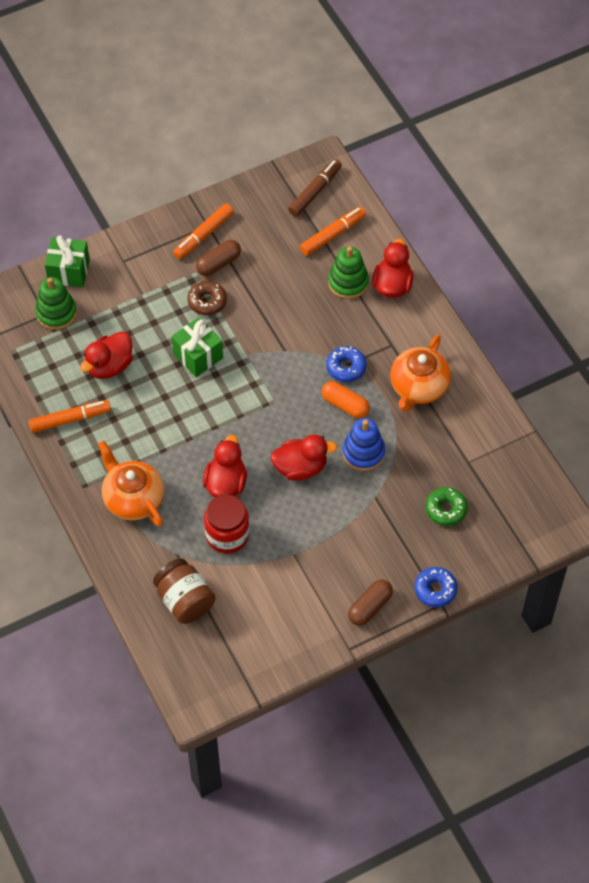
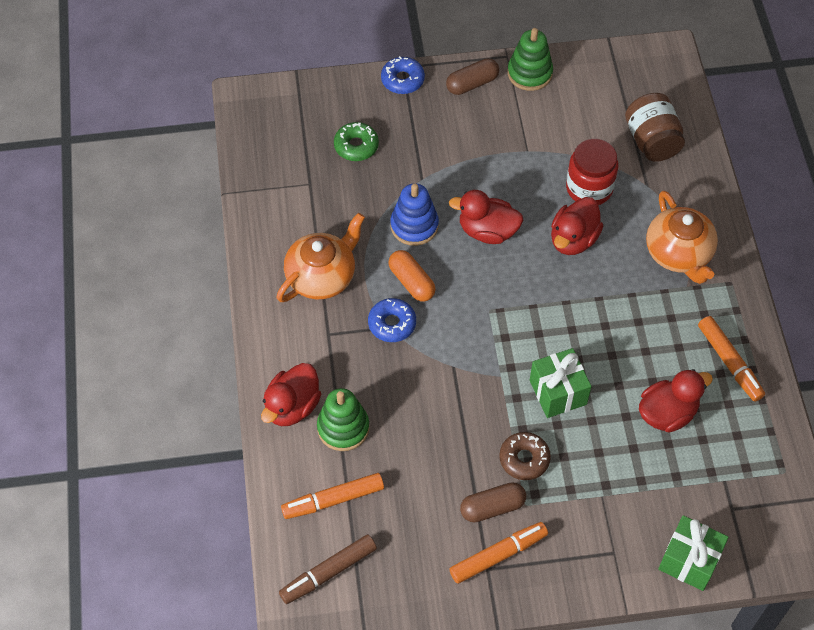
camera: 160 degrees left, 0 degrees up
(56, 313) = (717, 505): green stacking toy -> green stacking toy (529, 73)
(70, 419) = (729, 362): orange marker -> orange marker turned 120 degrees counterclockwise

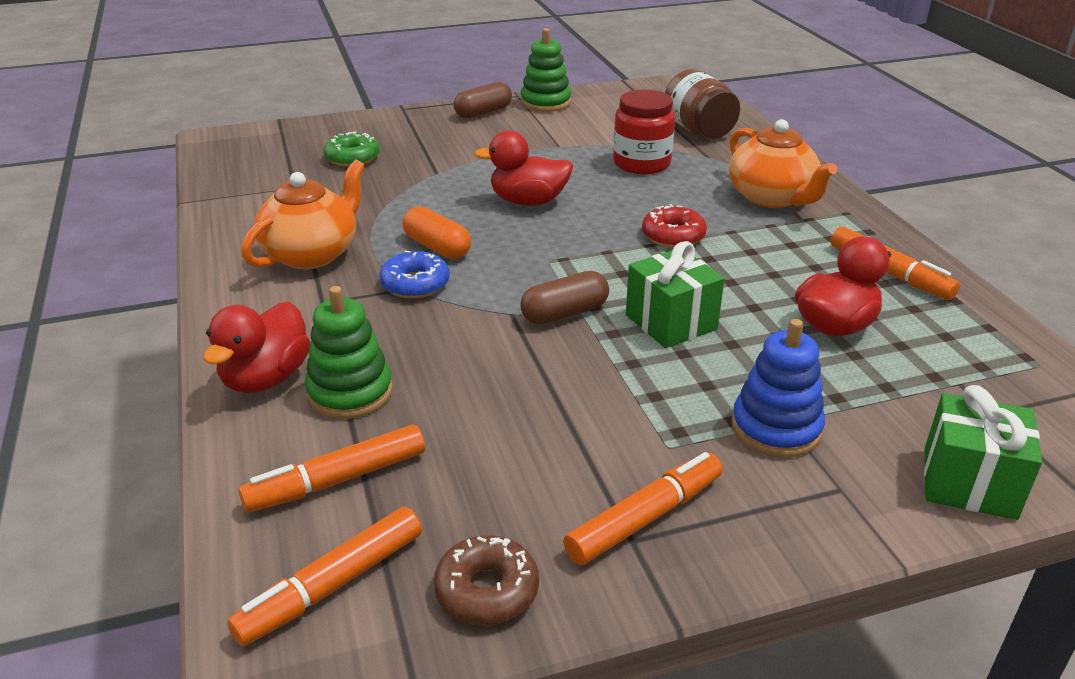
camera: 10 degrees left, 25 degrees down
(328, 572) = (332, 586): brown marker -> orange marker
(402, 80) = (403, 115): blue donut -> none
(414, 226) = (433, 205): blue stacking toy -> blue stacking toy (776, 428)
(492, 507) = (615, 457): brown capsule -> brown capsule (565, 313)
(524, 459) = (647, 395): brown donut -> brown donut (487, 590)
(573, 239) = (638, 198): red duck -> none
(587, 293) = (673, 236): none -> red donut

